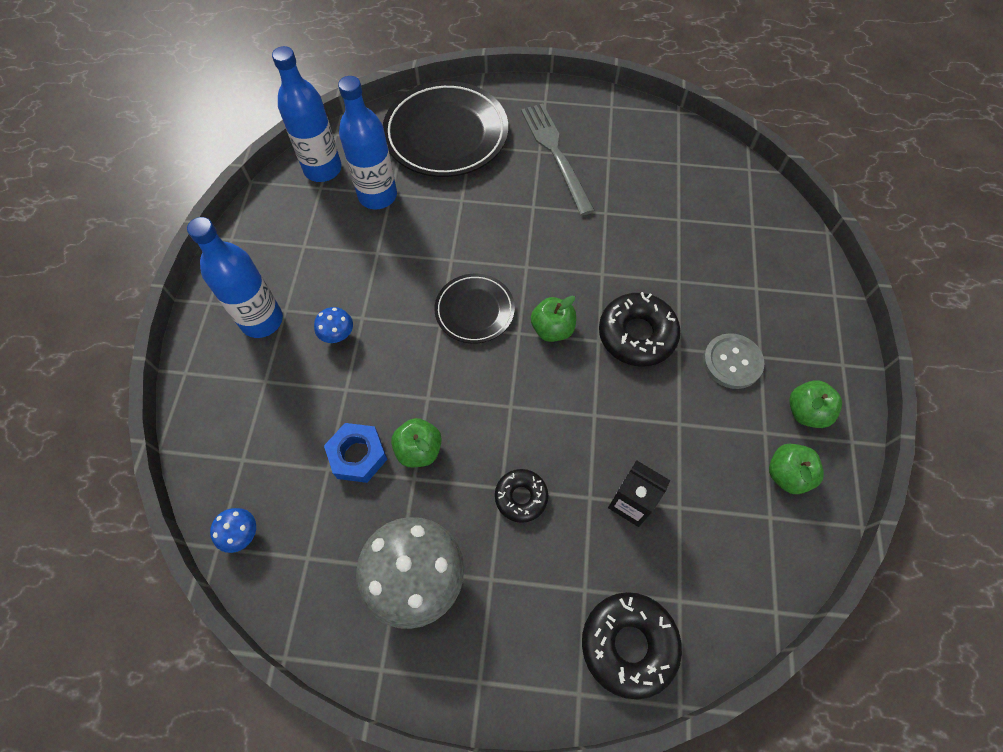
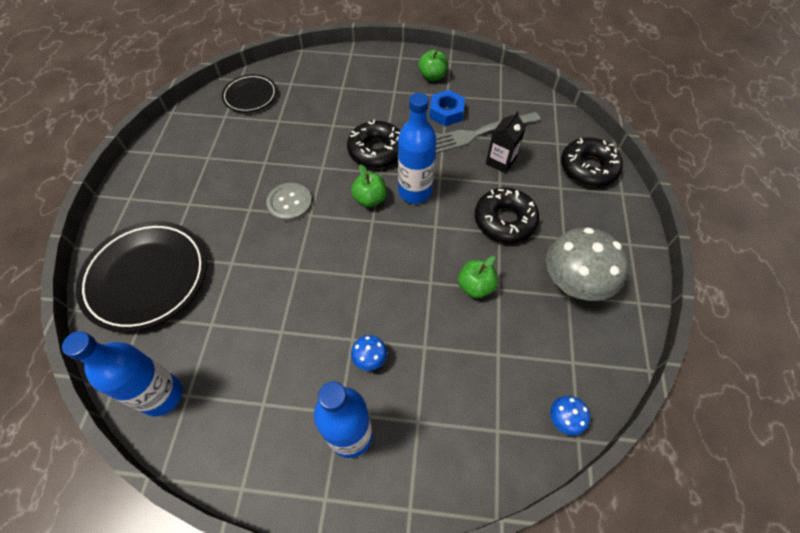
camera: 90 degrees left, 5 degrees down
(358, 455) = (484, 331): blue nut -> blue nut (446, 112)
(377, 196) = (211, 336): blue bottle -> blue bottle (415, 192)
(474, 310) = (350, 250): black plate -> black plate (250, 96)
(521, 497) = (504, 220): black donut -> black donut, size x1.67
(555, 154) = (195, 192): grey fork -> grey fork (479, 133)
(732, 362) = (398, 104): grey button -> grey button (289, 203)
(787, 474) = (473, 89): green apple -> none

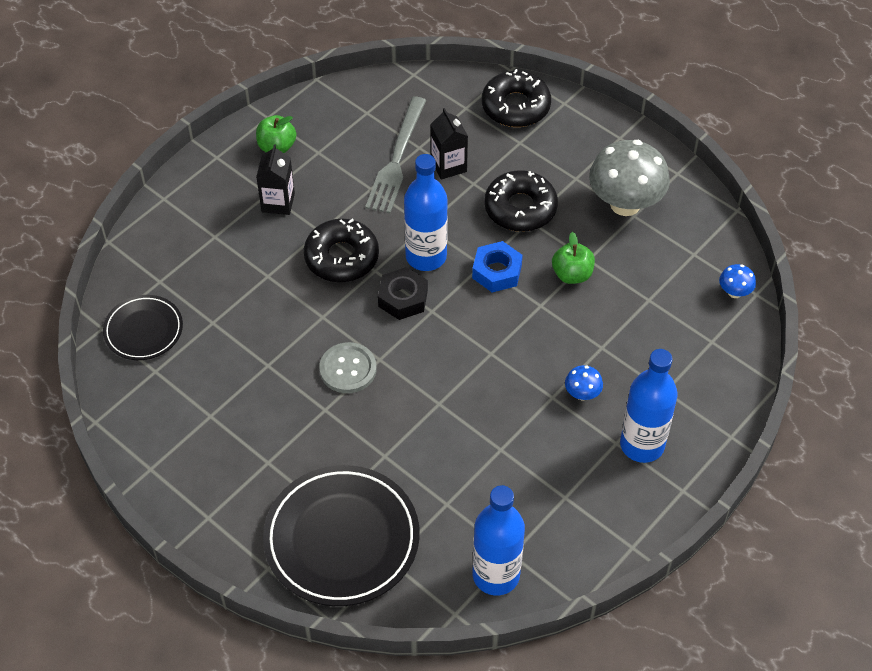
camera: 55 degrees left, 5 degrees down
(370, 199) = (403, 298): green apple -> black nut
(391, 99) = (278, 202): none -> black carton
(446, 112) = (343, 168): blue nut -> blue nut (497, 272)

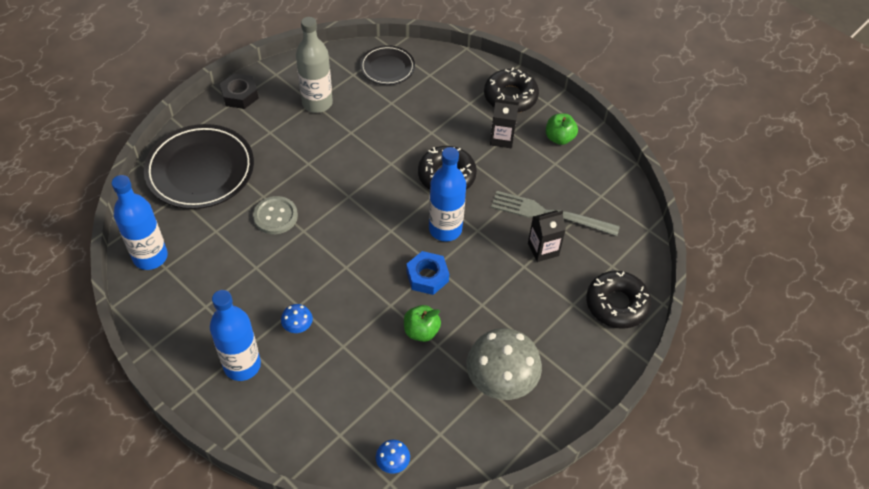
camera: 90 degrees right, 0 degrees up
(211, 409) = (317, 103): none -> grey bottle
(348, 369) = (341, 177): grey button -> grey button (275, 216)
(403, 298) = (404, 212): black nut -> black nut (240, 95)
(520, 208) = (496, 298): black donut -> black donut (510, 97)

